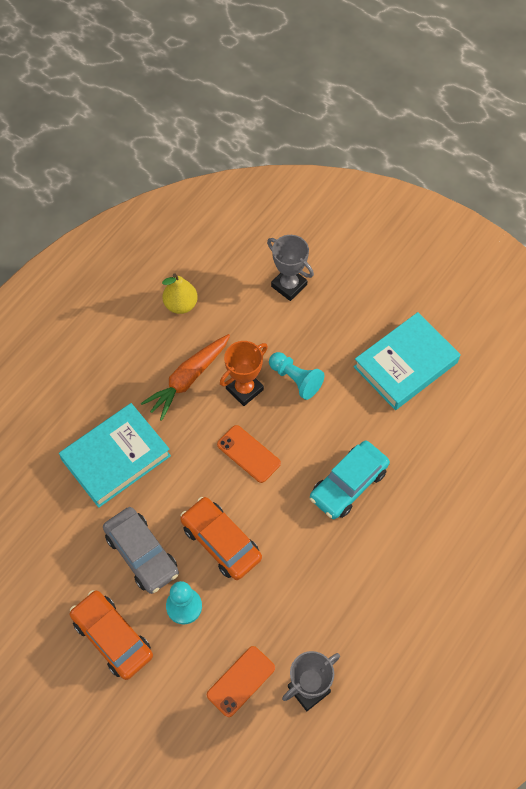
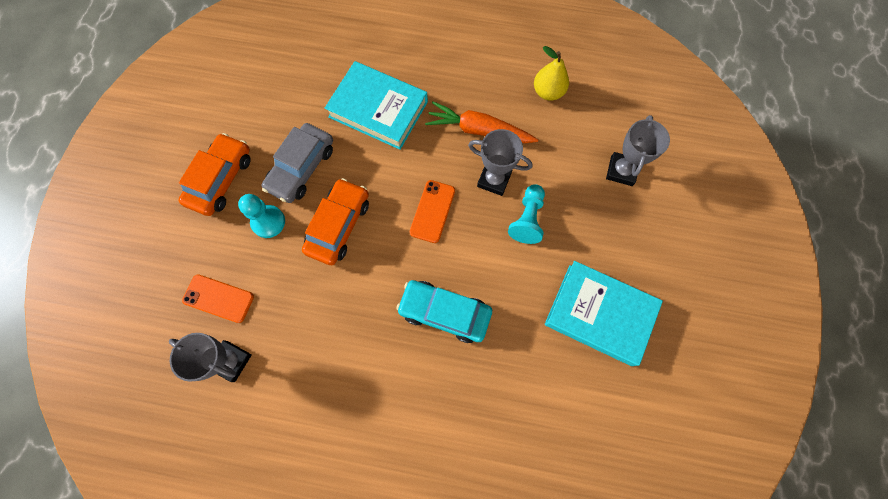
camera: 65 degrees right, 10 degrees up
(244, 389) = (494, 180): orange trophy -> grey trophy

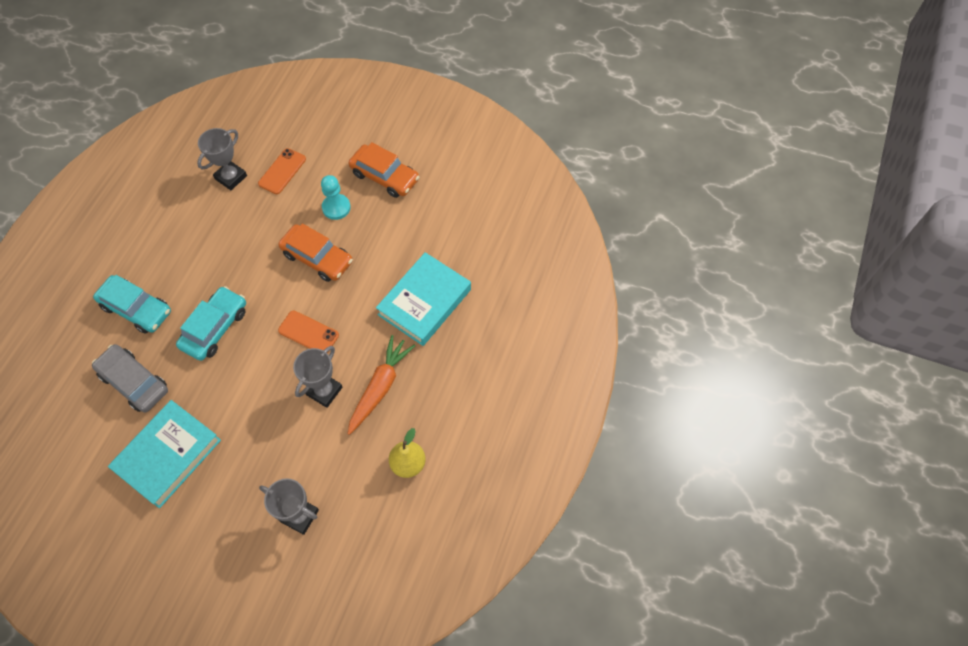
camera: 100 degrees right, 10 degrees down
(301, 168) = (379, 235): grey car -> grey car (134, 382)
(436, 417) = (136, 309): none -> turquoise car
(527, 219) = (276, 413): turquoise pawn -> none

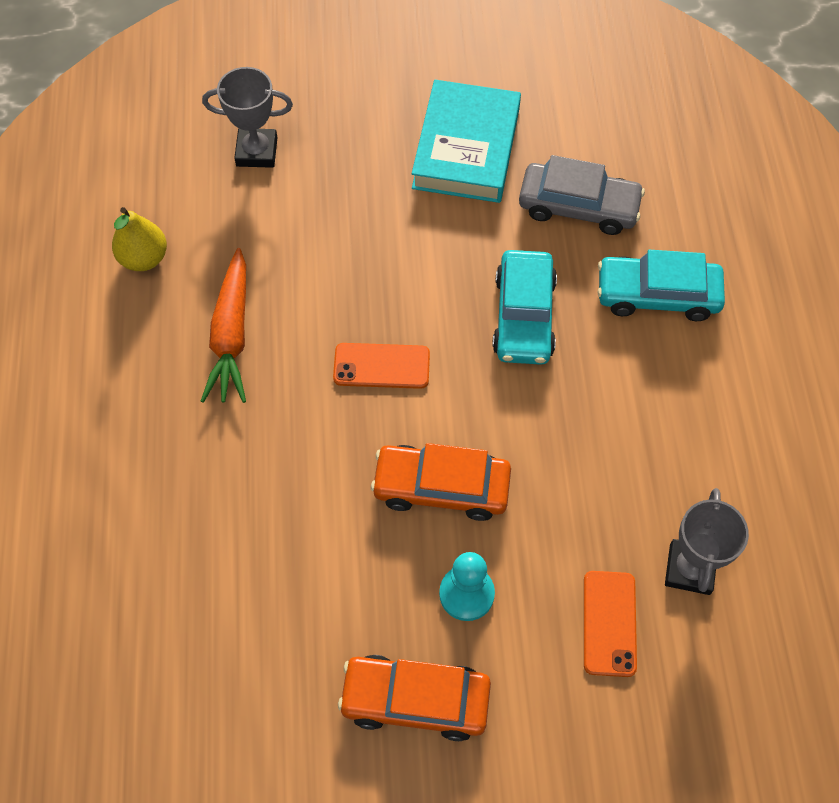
camera: 155 degrees right, 0 degrees up
(324, 391) = (310, 299): grey trophy -> none
(424, 302) = (225, 489): turquoise book -> none

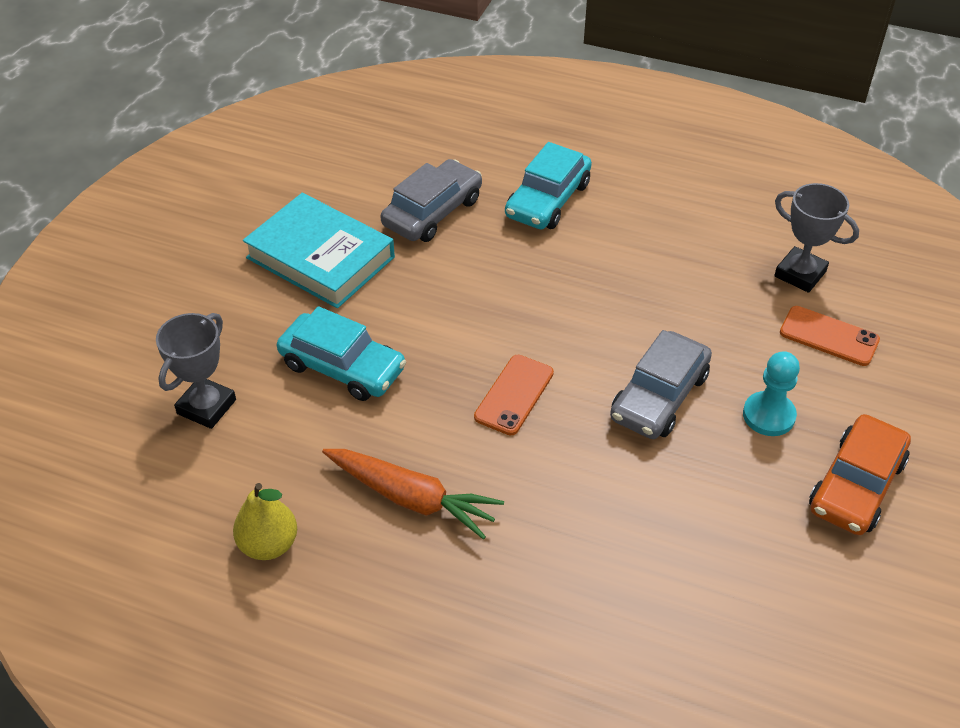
camera: 65 degrees left, 15 degrees down
(441, 487) = (659, 396): orange car -> grey car
(523, 316) = (519, 284): turquoise car -> turquoise car (342, 367)

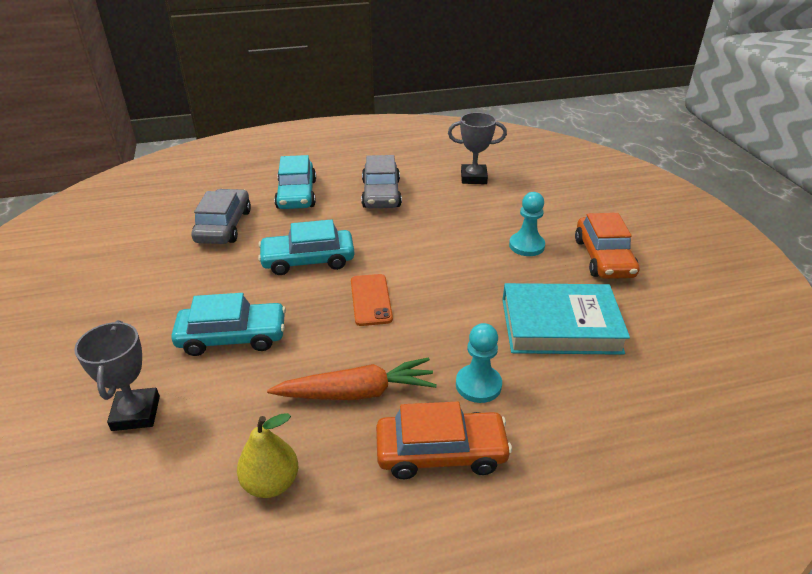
camera: 35 degrees left, 10 degrees down
(320, 257) = (159, 280): turquoise book -> turquoise book (560, 326)
(438, 609) = (441, 452): none -> orange car
(488, 306) = (308, 260): none -> turquoise car
(539, 561) = (478, 385): none -> turquoise pawn
(659, 396) = (459, 262): grey car -> grey car (381, 194)
(829, 336) = (517, 198): orange phone -> none

